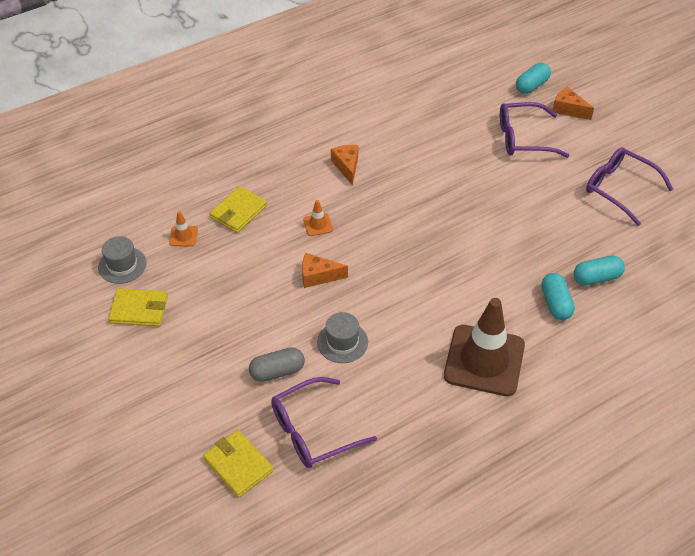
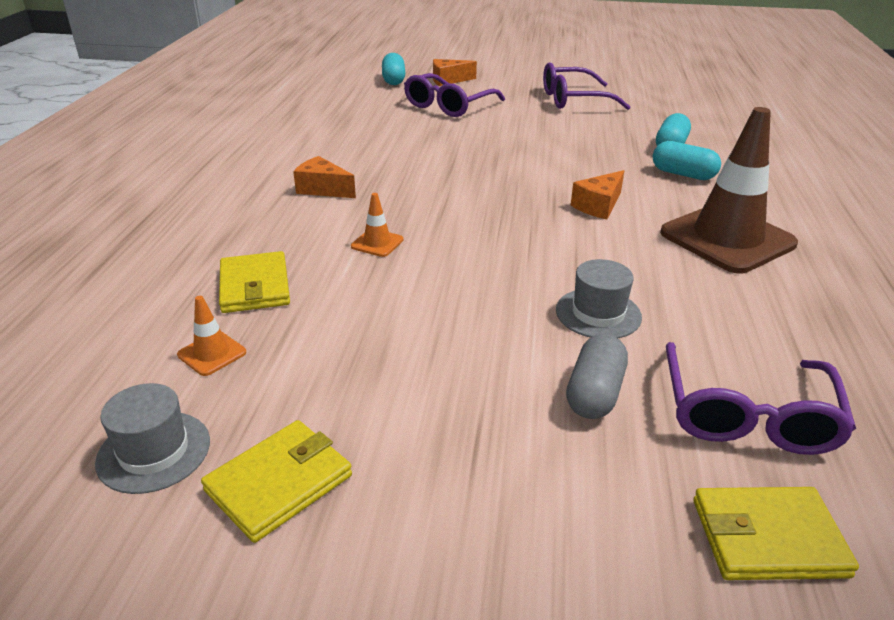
camera: 50 degrees left, 15 degrees down
(318, 276) = (461, 280): orange cheese -> orange cheese (598, 206)

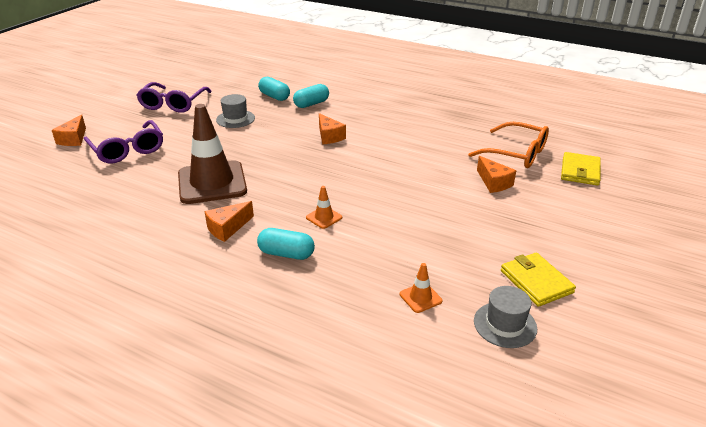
camera: 70 degrees left, 0 degrees up
(255, 286) = (350, 274): yellow wallet -> none
(393, 80) = (38, 162): turquoise capsule -> turquoise capsule (286, 254)
(594, 393) = (494, 183): grey capsule -> orange cheese
(598, 313) = (434, 165): grey hat -> grey hat (235, 119)
(727, 238) = (385, 115): brown traffic cone -> brown traffic cone (212, 183)
(747, 414) = (516, 153): purple glasses -> orange glasses

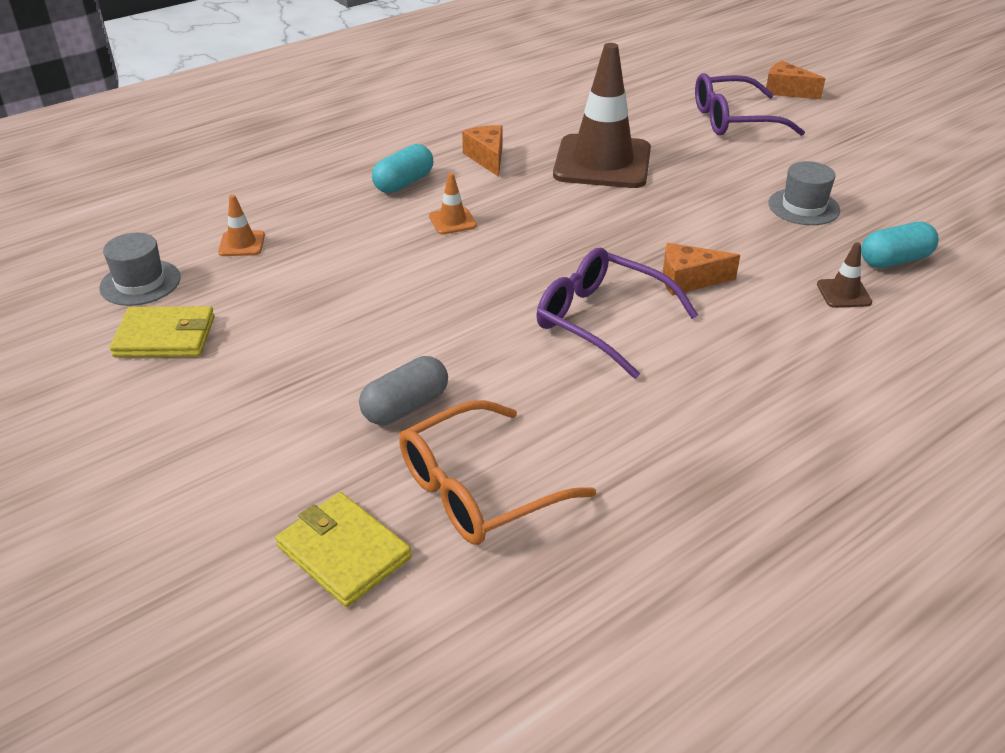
camera: 115 degrees right, 5 degrees up
(173, 104) = (888, 164): purple glasses -> purple glasses (602, 320)
(311, 104) = (843, 293): turquoise capsule -> brown traffic cone
(494, 183) = (405, 406): orange cheese -> grey capsule

